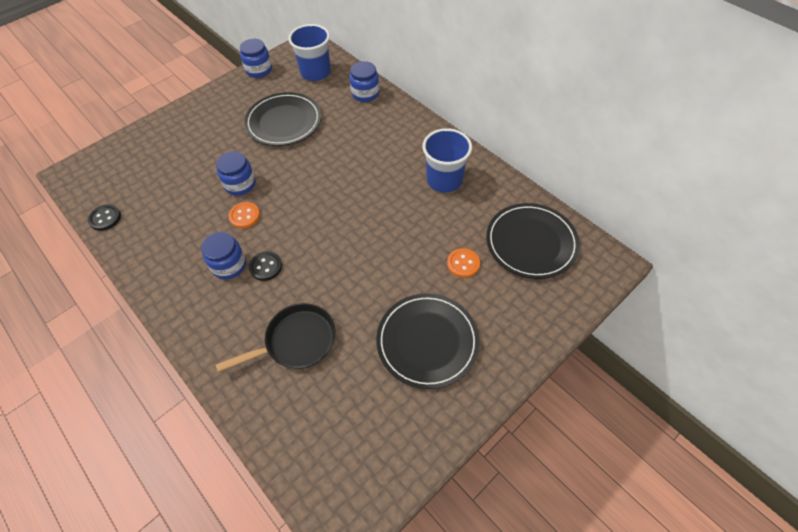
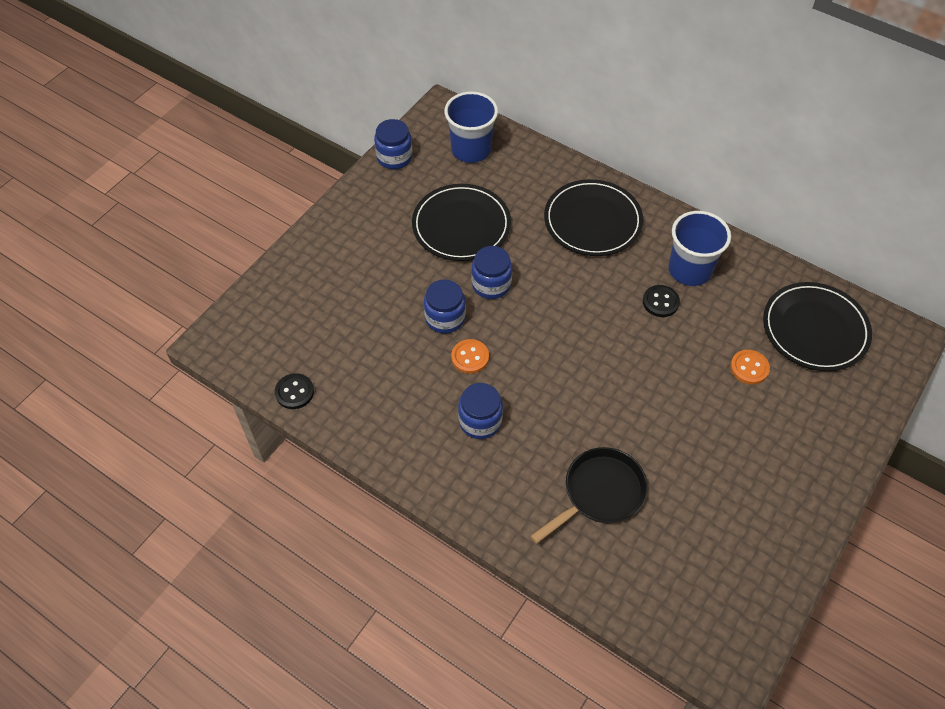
camera: 15 degrees left, 0 degrees up
(266, 267) = (525, 414): black button -> black button (660, 302)
(365, 93) = (548, 170): blue jar -> blue jar (491, 284)
(427, 341) = (743, 463): black plate -> black plate (592, 221)

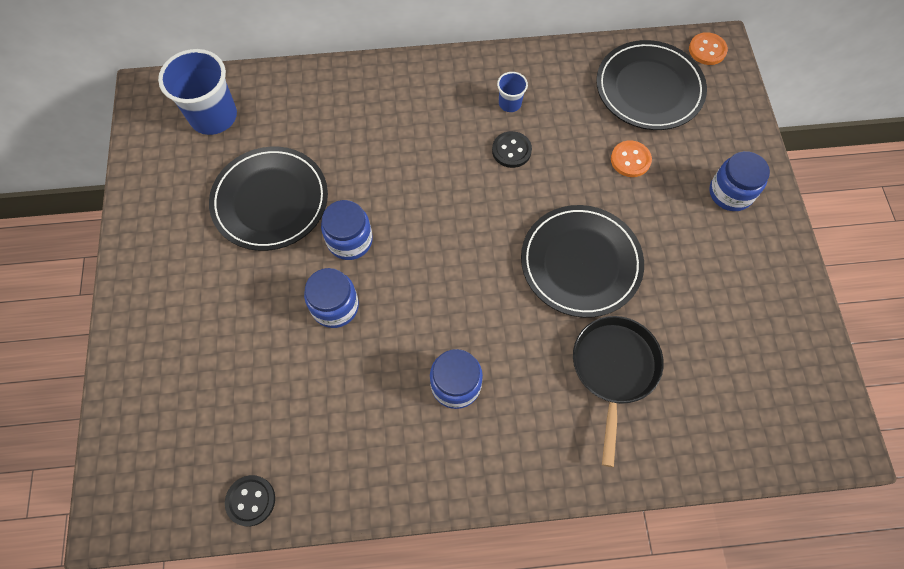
camera: 40 degrees left, 10 degrees up
(394, 157) = (140, 174): blue jar -> blue jar (730, 193)
(470, 357) = (392, 328): orange button -> orange button (707, 50)
(592, 221) = (389, 113): black plate -> black plate (580, 263)
(689, 270) = (510, 103): blue cup -> blue cup, size x0.49

